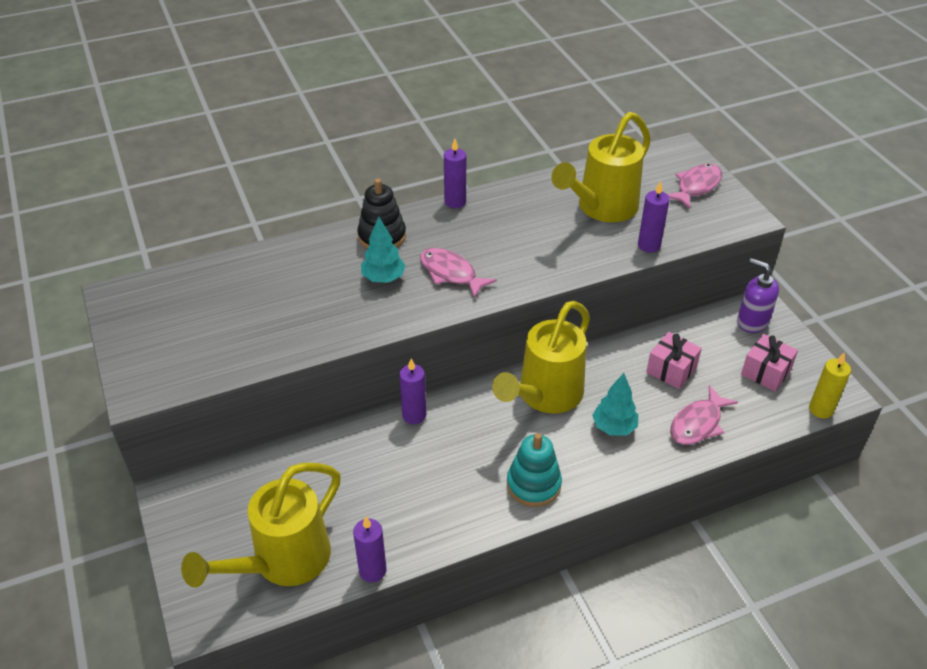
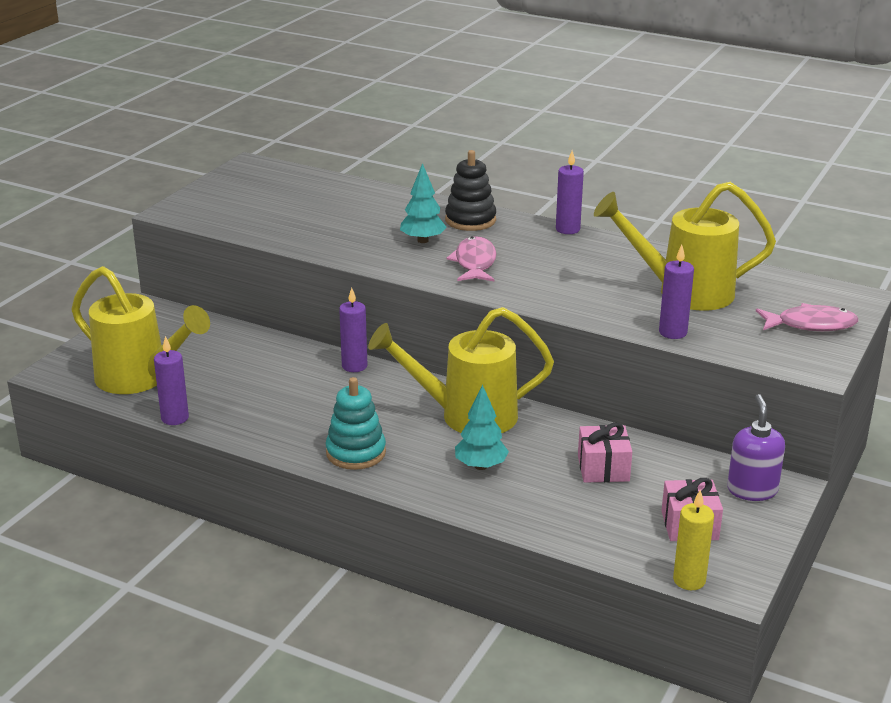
camera: 50 degrees right, 15 degrees down
(283, 561) = (140, 378): yellow watering can -> yellow watering can turned 150 degrees counterclockwise
(698, 423) = (554, 510): pink fish -> none

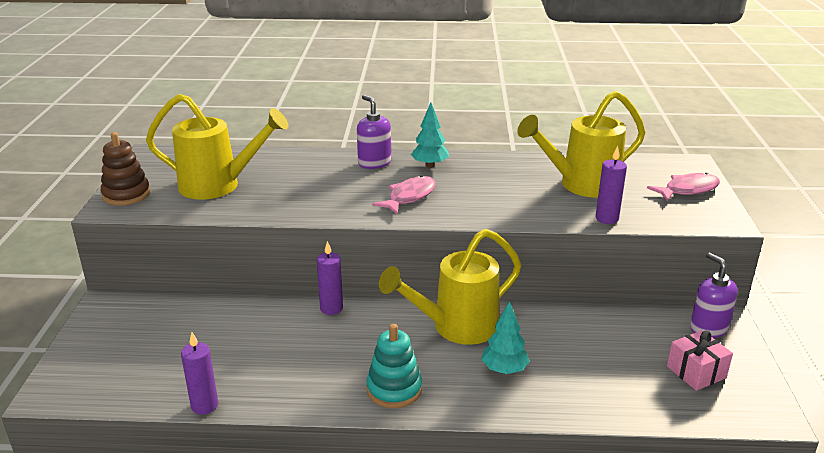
camera: 25 degrees left, 0 degrees up
(140, 378) = (142, 374): yellow watering can -> yellow watering can (218, 186)
(198, 202) = (126, 194): none -> brown stacking toy
(423, 240) = (351, 187): turquoise tree -> turquoise tree (430, 165)
(470, 220) = (374, 163): black stacking toy -> purple soap dispenser
(474, 263) = (409, 197): pink fish -> pink fish turned 60 degrees clockwise
(567, 229) = (453, 155): purple candle -> none
(603, 468) = (594, 342): pink gift -> none
(689, 580) = (740, 421): yellow candle -> none

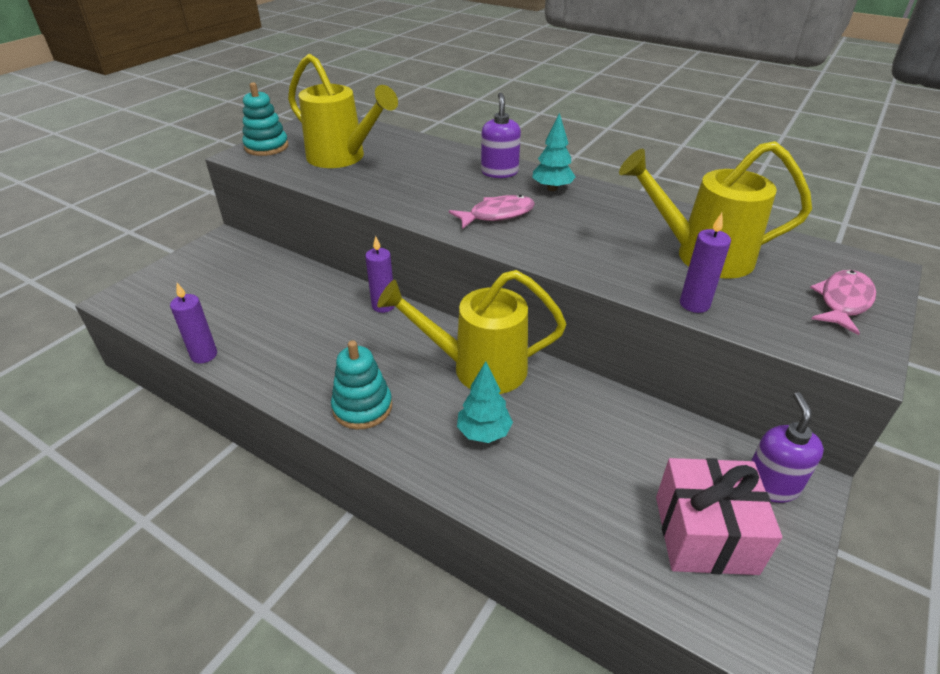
camera: 30 degrees right, 10 degrees up
(126, 194) = (266, 147): brown stacking toy -> turquoise stacking toy
(688, 190) = (843, 301): pink fish -> pink fish turned 60 degrees counterclockwise
(696, 372) = (705, 534): pink gift -> pink gift, size x1.54

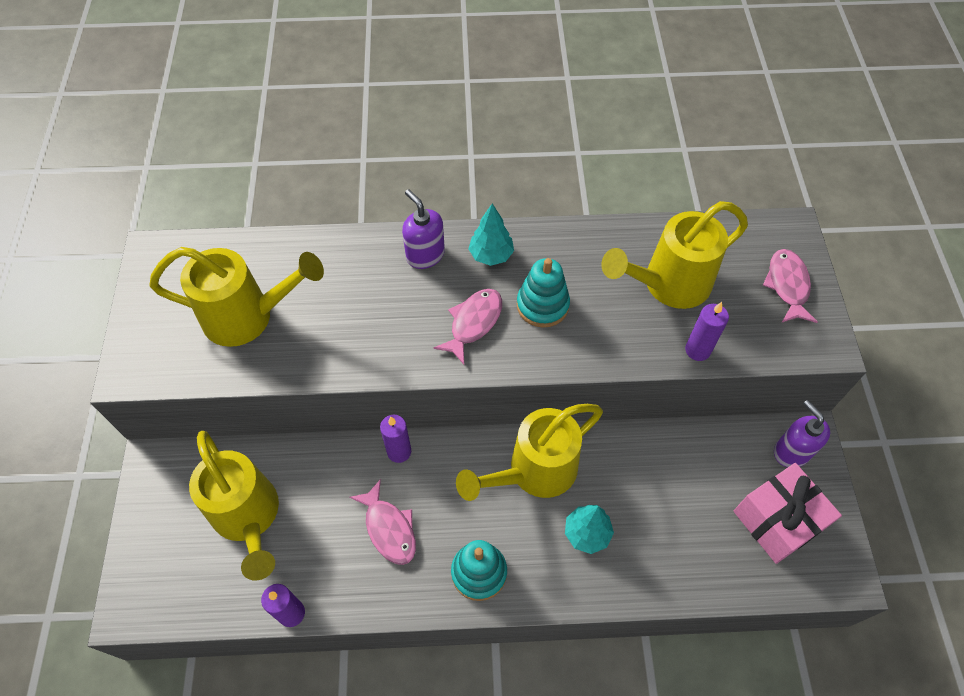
camera: 35 degrees left, 20 degrees up
(243, 291) = (248, 517): none -> yellow watering can
(266, 147) = (142, 343): turquoise stacking toy -> turquoise stacking toy (542, 305)
(326, 344) = (389, 529): none -> pink fish

